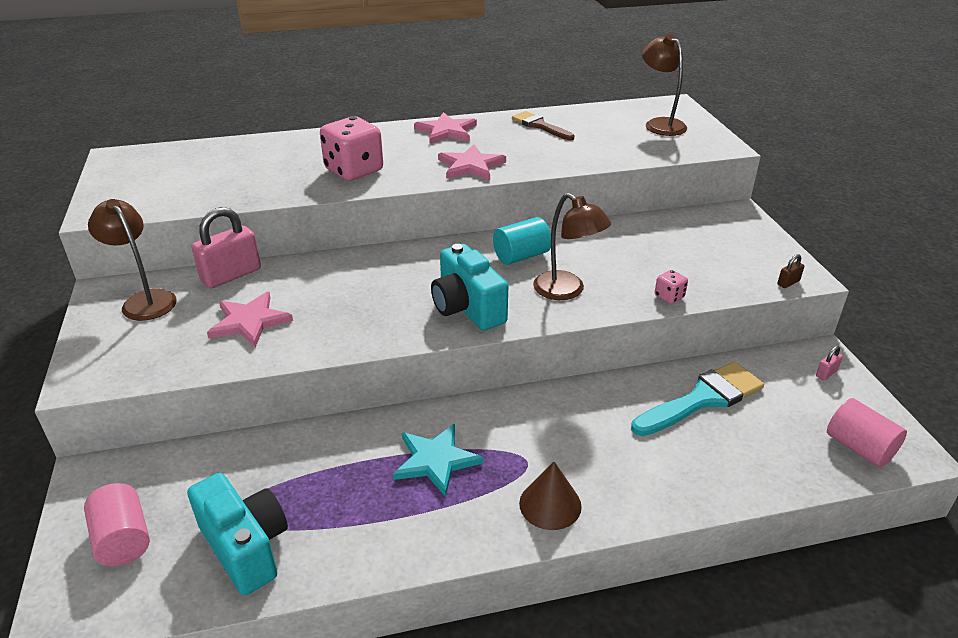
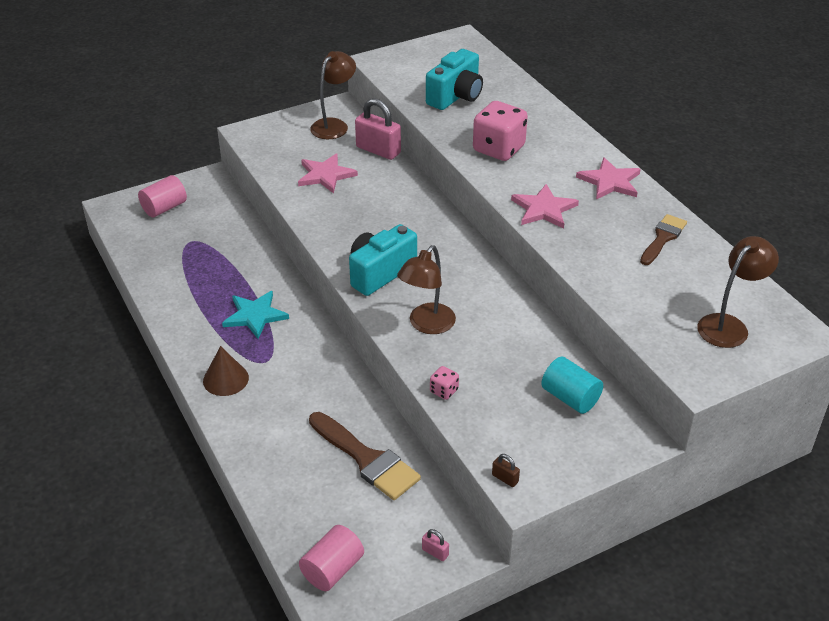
camera: 75 degrees right, 5 degrees up
(245, 547) = (166, 254): turquoise camera -> turquoise camera (456, 96)
(521, 256) = (471, 290): turquoise cylinder -> turquoise cylinder (570, 398)
(703, 399) = (367, 459): turquoise brush -> brown brush

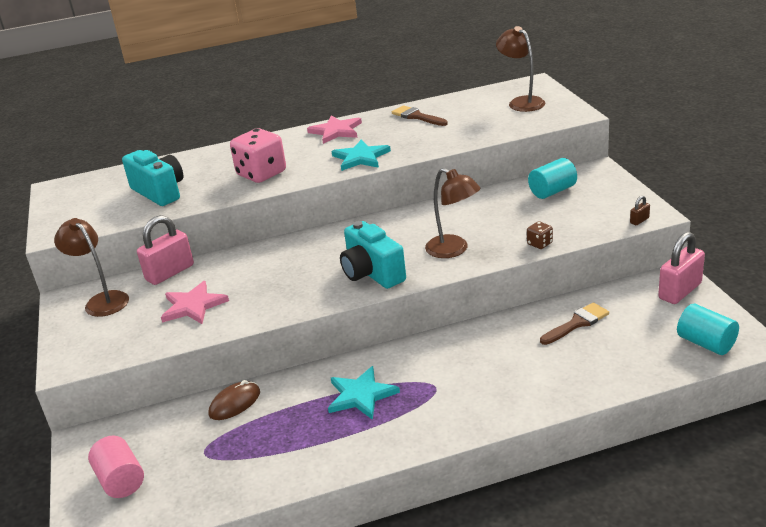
camera: 75 degrees left, 10 degrees down
(225, 379) = (457, 414): brown cone -> none
(248, 244) = (234, 403): none -> brown mouse
(332, 569) = (706, 343): pink cylinder -> turquoise cylinder
(367, 459) = (577, 323): brown brush -> brown brush, size x0.64
(435, 552) = (680, 291): pink padlock -> pink padlock, size x2.31
(444, 391) = (539, 244): pink dice -> brown dice
(543, 209) = (360, 158): pink star -> turquoise star

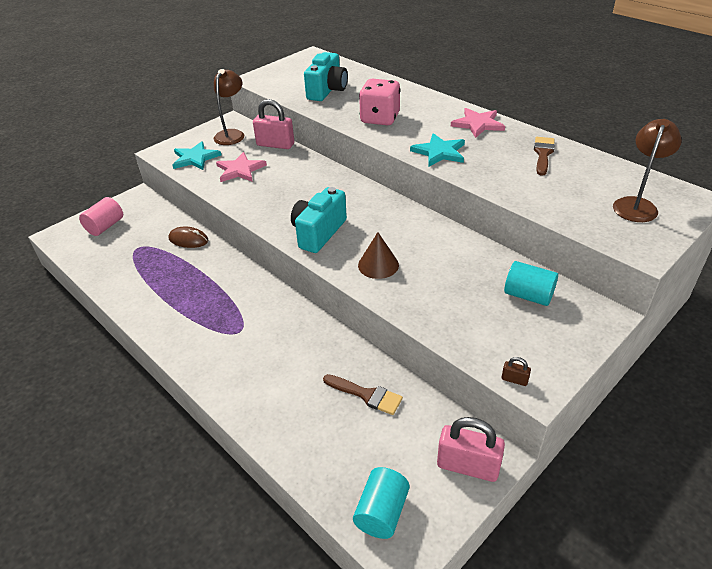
camera: 60 degrees right, 10 degrees up
(361, 395) = (216, 295): turquoise star -> turquoise star (195, 158)
(454, 250) = (378, 265): brown lamp -> brown cone
(539, 244) = (420, 316): brown dice -> none

